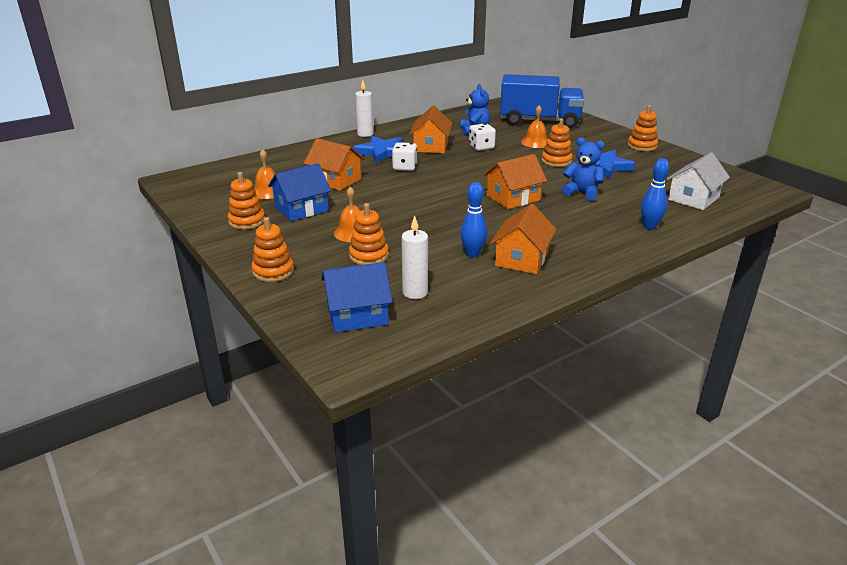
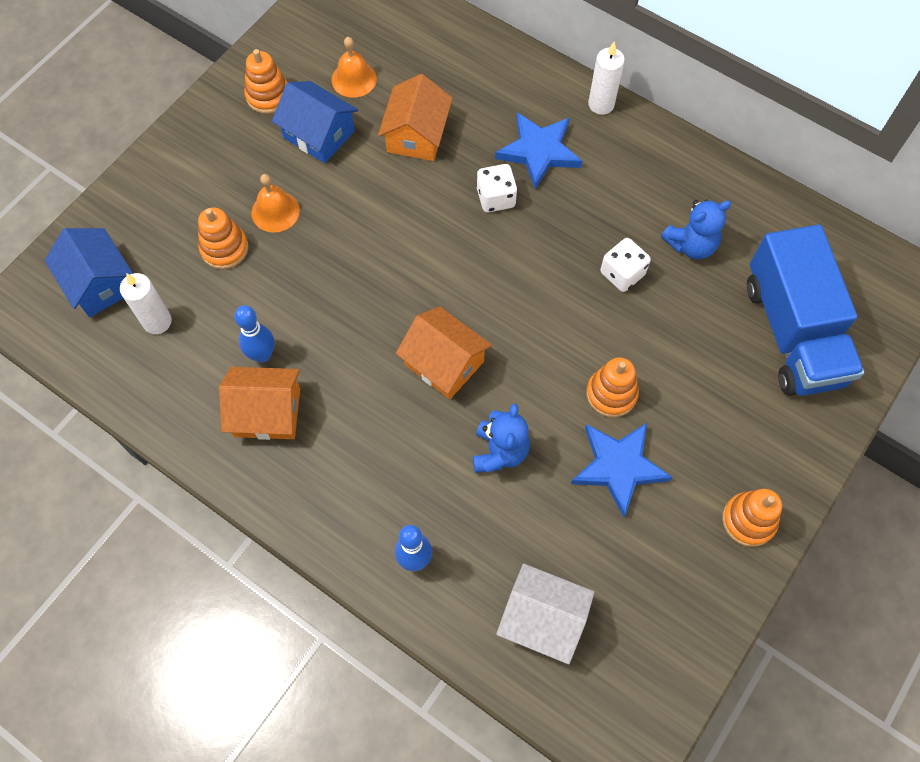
camera: 70 degrees right, 35 degrees up
(273, 271) = (164, 173): orange stacking toy -> none
(431, 146) = (592, 205): orange house -> none
(535, 142) = (682, 347): orange bell -> none

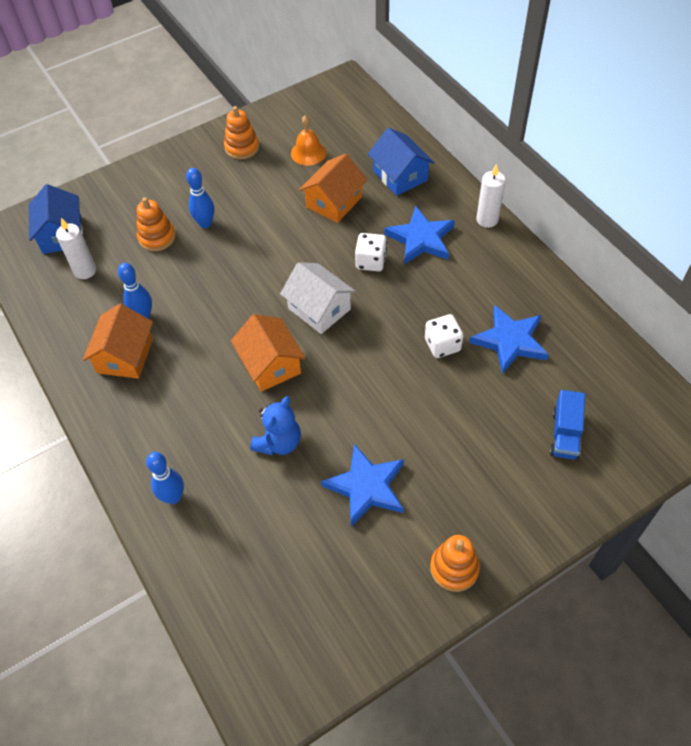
camera: 25 degrees right, 10 degrees down
(267, 412) = (125, 356): orange house -> orange house turned 75 degrees clockwise
(275, 211) = (205, 223): orange bell -> blue bowling pin
(319, 134) = (263, 182): blue house -> blue house (400, 175)
(542, 619) = (246, 580): white house -> white house (319, 309)
(611, 394) = (388, 430): orange stacking toy -> none
(691, 245) = (510, 341): blue teddy bear -> blue star
(792, 332) = (565, 434): blue truck -> blue truck, size x0.47

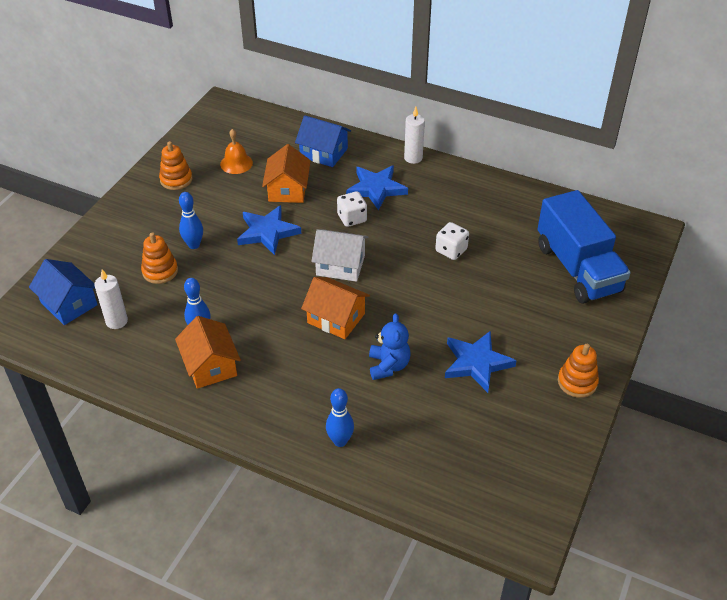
camera: 35 degrees left, 10 degrees down
(510, 341) = (495, 228): blue star -> blue star (267, 232)
(565, 434) = (577, 268): blue truck -> blue truck, size x2.12

